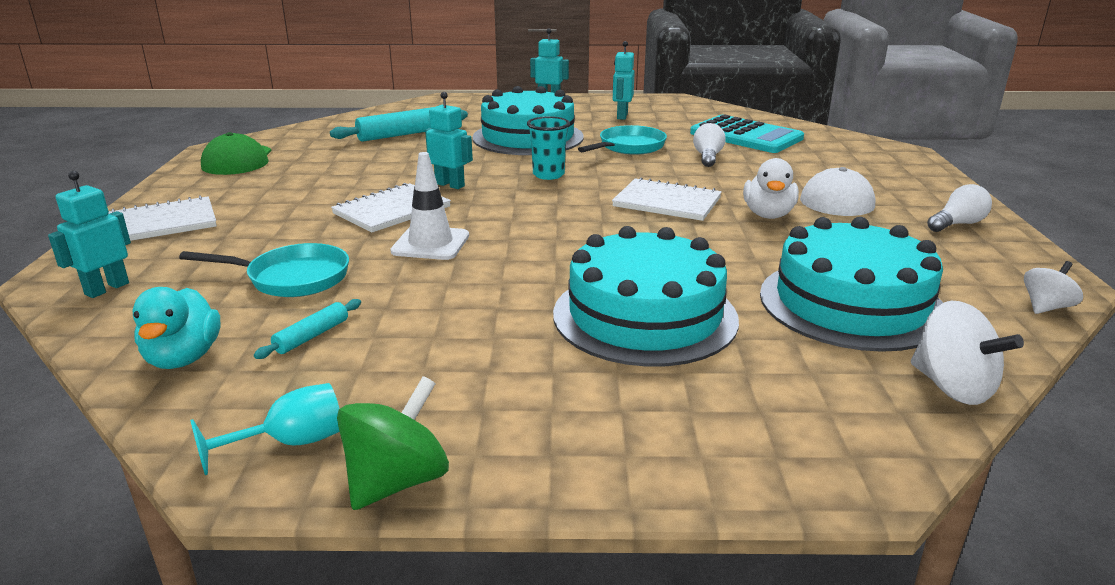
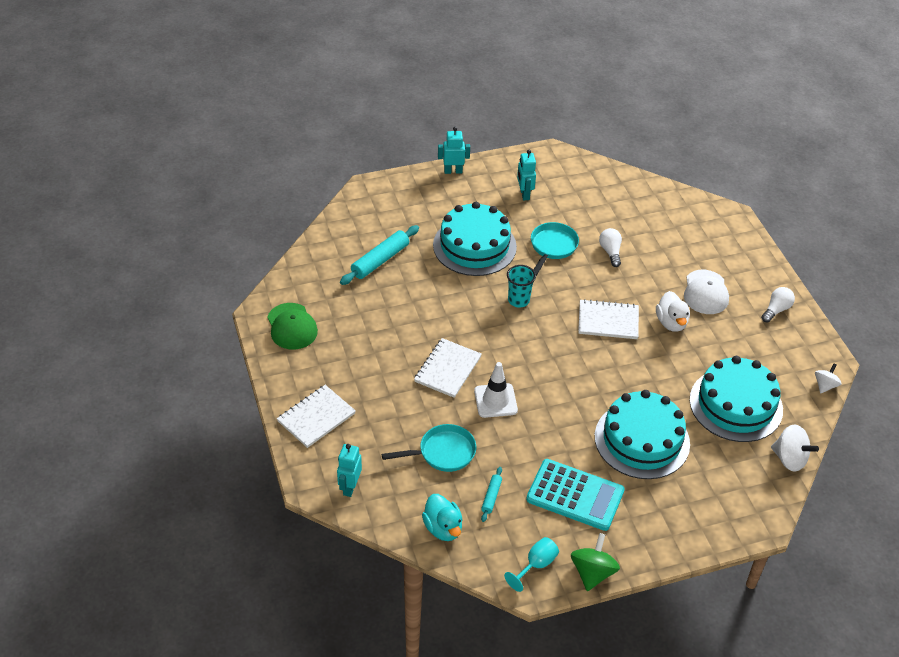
camera: 20 degrees left, 20 degrees up
(450, 185) = (463, 328): turquoise robot -> none
(746, 136) = (624, 212): turquoise calculator -> turquoise calculator (575, 495)

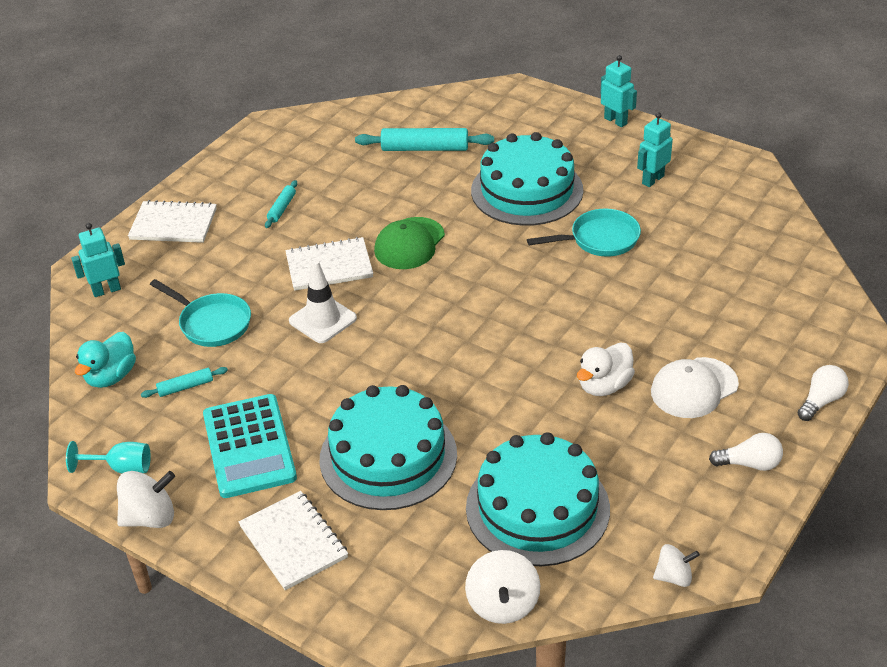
camera: 55 degrees right, 5 degrees down
(292, 326) = (272, 149): green cap -> green cap (409, 244)
(362, 357) = (282, 208): none -> turquoise rolling pin
(518, 300) = (487, 259): turquoise cup -> none
(592, 572) = (150, 517): green spinning top -> white spinning top
(608, 321) = (541, 336): white notebook -> white notebook (293, 542)
(610, 252) = (653, 282): white light bulb -> white light bulb (821, 401)

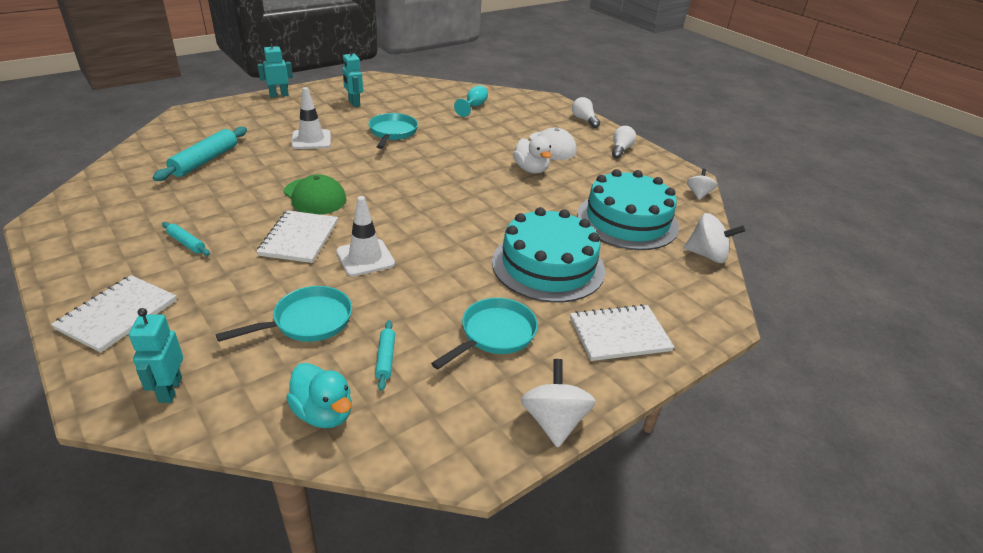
camera: 75 degrees left, 5 degrees down
(121, 468) = (473, 431): turquoise goblet -> turquoise goblet (473, 107)
(249, 446) = (494, 334): turquoise calculator -> turquoise pan
(527, 190) = (311, 140): turquoise cake -> white traffic cone

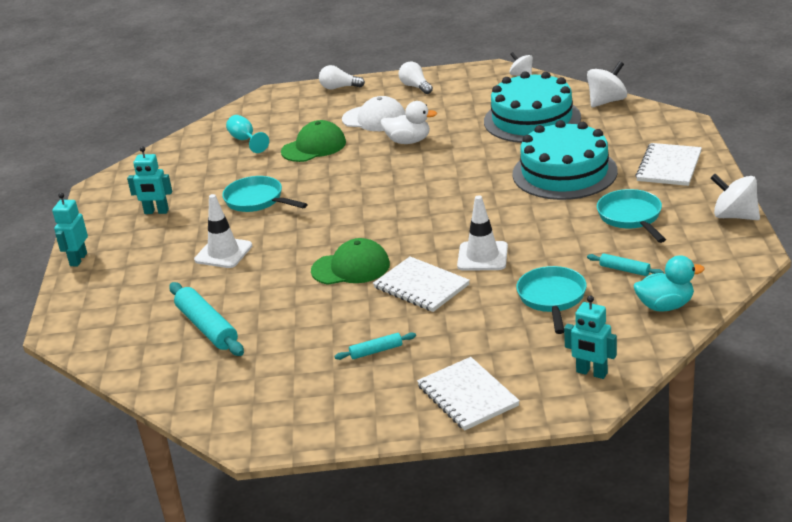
camera: 50 degrees left, 5 degrees down
(487, 133) = (314, 147): none -> green cap

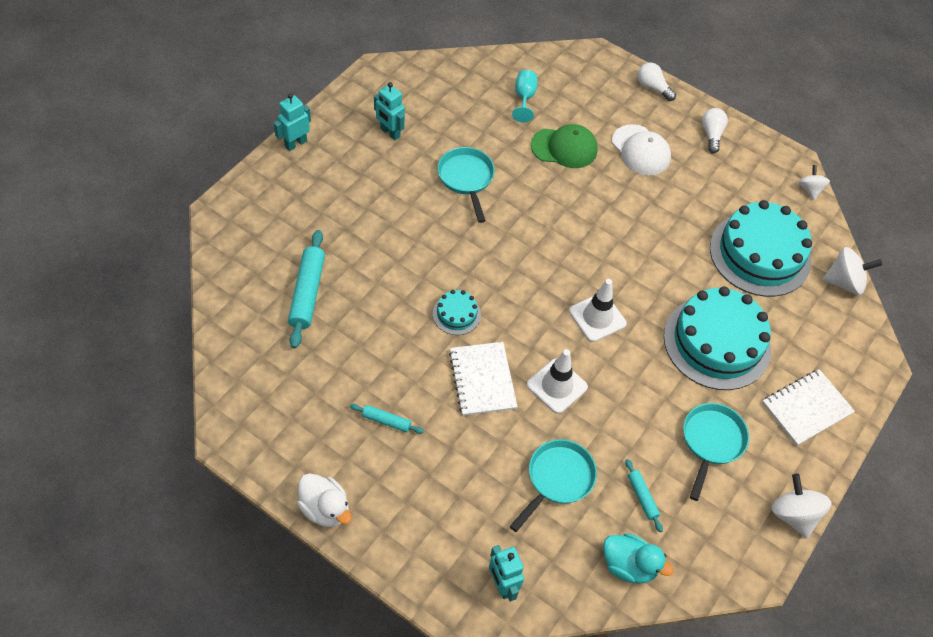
camera: 30 degrees right, 25 degrees up
(223, 253) = (390, 220): white traffic cone -> white traffic cone (597, 317)
(351, 267) = (456, 314): green cap -> turquoise cake
(408, 141) = (639, 200): white duck -> white duck (325, 509)
(467, 396) = (398, 526): white notebook -> none

